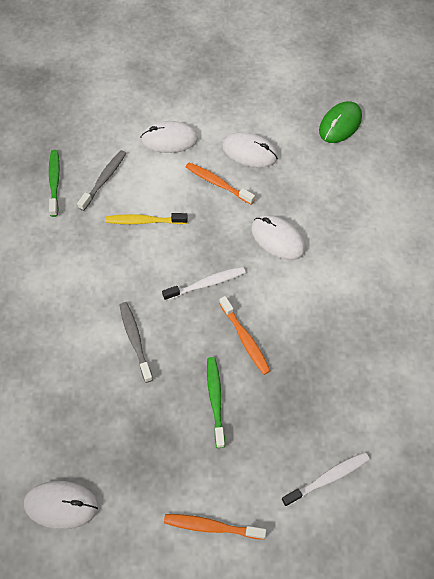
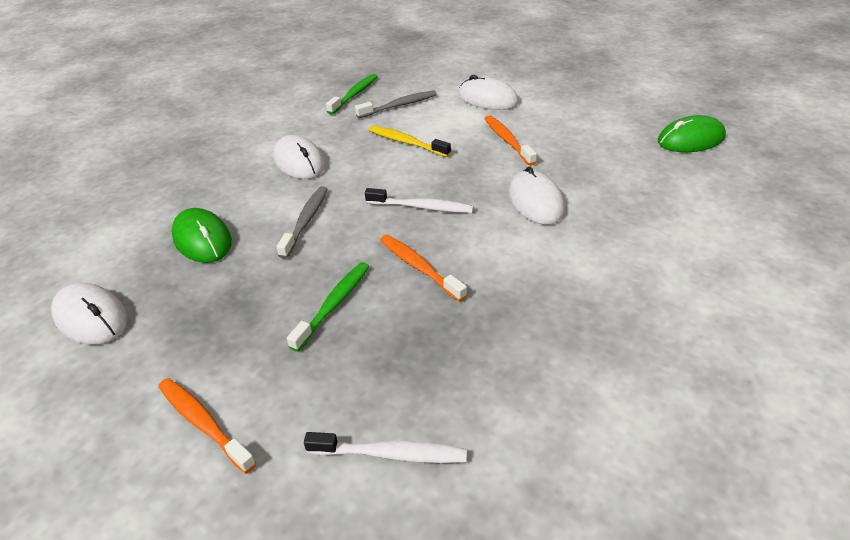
camera: 35 degrees right, 20 degrees down
(74, 398) = (202, 239): none -> green mouse
(245, 339) = (419, 267): orange toothbrush -> orange toothbrush turned 135 degrees clockwise
(250, 152) = (564, 130): white mouse -> white mouse (299, 161)

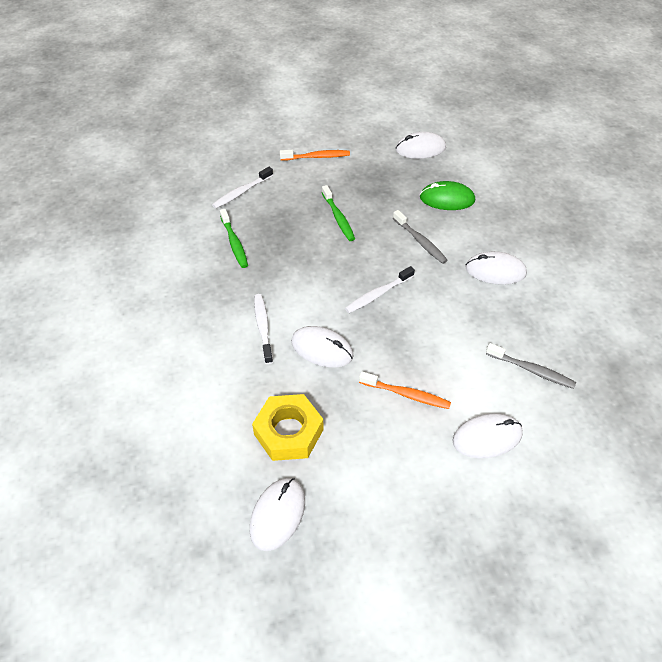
camera: 130 degrees right, 10 degrees up
(354, 94) = (581, 356): green toothbrush -> green toothbrush (234, 243)
(399, 106) = (531, 370): grey toothbrush -> grey toothbrush turned 75 degrees counterclockwise
(406, 142) = (465, 336): yellow toothbrush -> none
(419, 267) = (328, 260): orange toothbrush -> none
(573, 251) = (263, 327): none -> white toothbrush
(634, 170) = (288, 432): none -> yellow nut
(690, 139) = (277, 514): green mouse -> white mouse

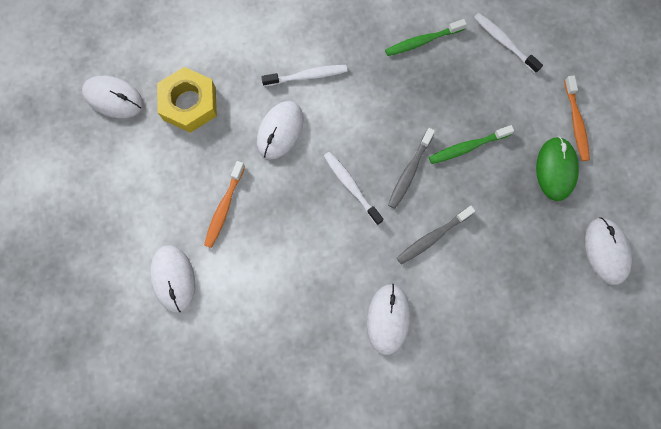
camera: 90 degrees right, 25 degrees up
(447, 199) = (508, 276): green mouse -> green mouse (556, 169)
(531, 370) = (248, 336): grey toothbrush -> grey toothbrush (409, 172)

